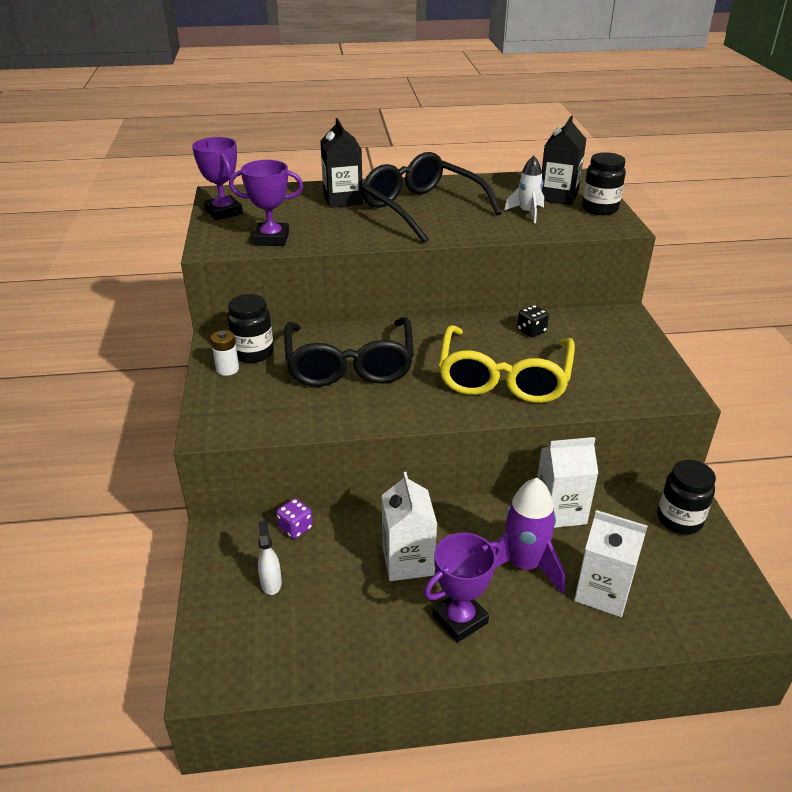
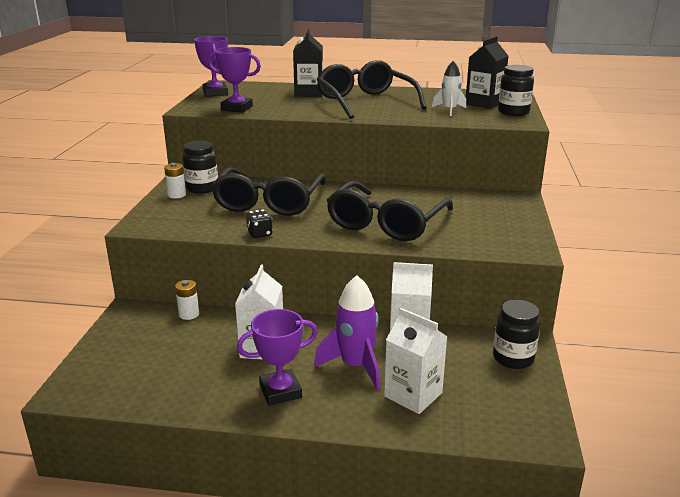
camera: 15 degrees right, 10 degrees down
(271, 583) = (149, 344): white spray bottle -> none
(295, 528) = (189, 314): purple dice -> white battery
(503, 378) = (386, 223): yellow glasses -> black glasses
(531, 331) = (430, 199): black dice -> black dice (259, 234)

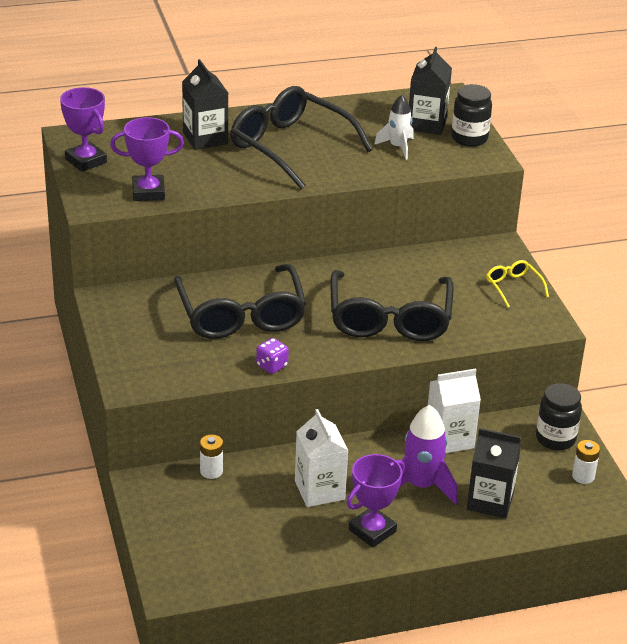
camera: 25 degrees left, 10 degrees up
(177, 195) = (123, 327): white battery -> white battery (583, 476)
(202, 188) = (143, 309): black jar -> none
(259, 234) = (272, 366): black dice -> purple dice
(413, 395) = (490, 501): white carton -> black carton
(513, 222) = (513, 287): none -> yellow glasses

